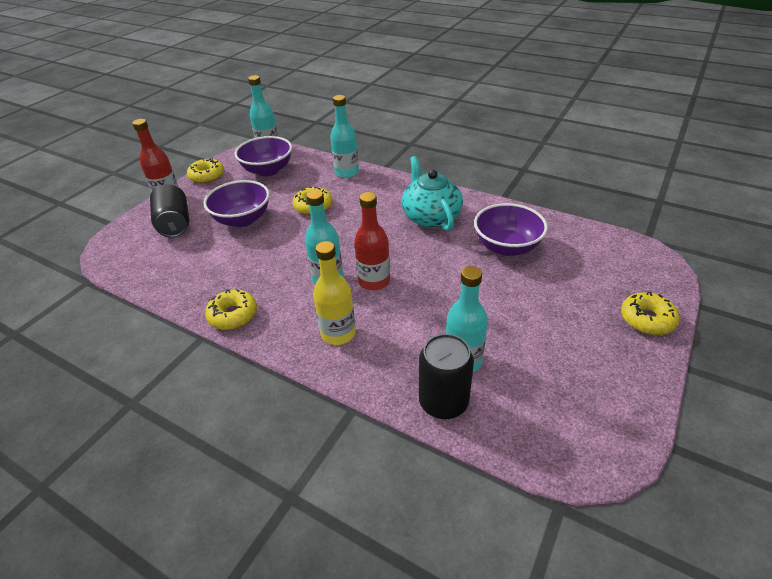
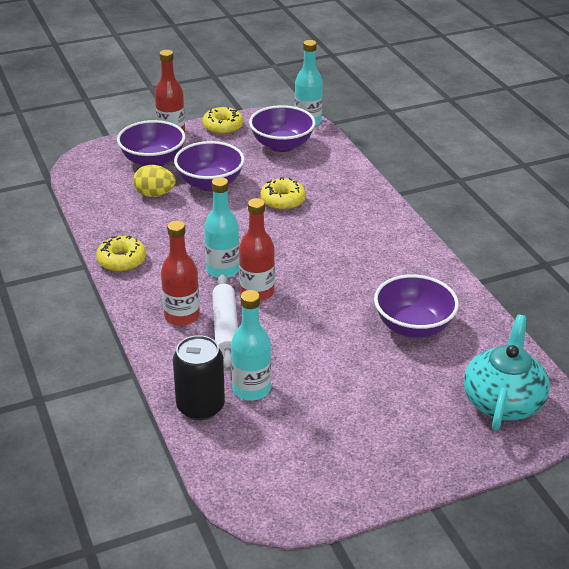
camera: 35 degrees right, 5 degrees down
(175, 224) = (153, 161): black can -> purple bowl
(204, 248) = (155, 194): none -> yellow egg
(338, 333) = (182, 316): yellow bottle -> red bottle
(346, 172) = (352, 181): turquoise bottle -> none
(384, 323) = (225, 328): none -> white rolling pin
(431, 217) = (378, 263): turquoise teapot -> turquoise teapot (503, 401)
(647, 319) = (454, 453): yellow donut -> none

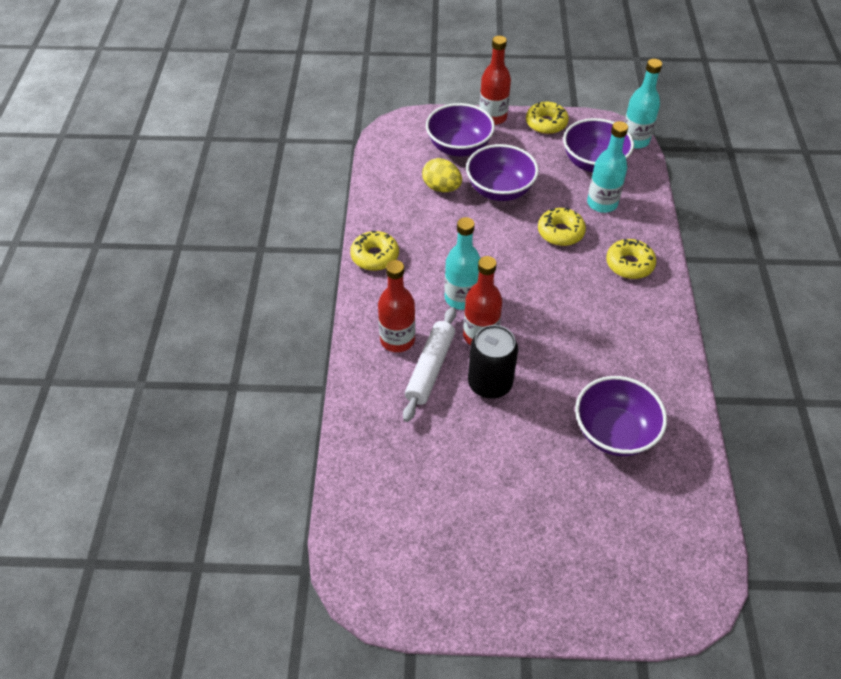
camera: 25 degrees right, 15 degrees up
(200, 406) = (364, 450): black can -> black can (490, 383)
(251, 389) = (419, 448): turquoise bottle -> turquoise bottle (602, 203)
(355, 208) = (629, 264): none -> yellow donut
(503, 401) = (660, 560): turquoise teapot -> none

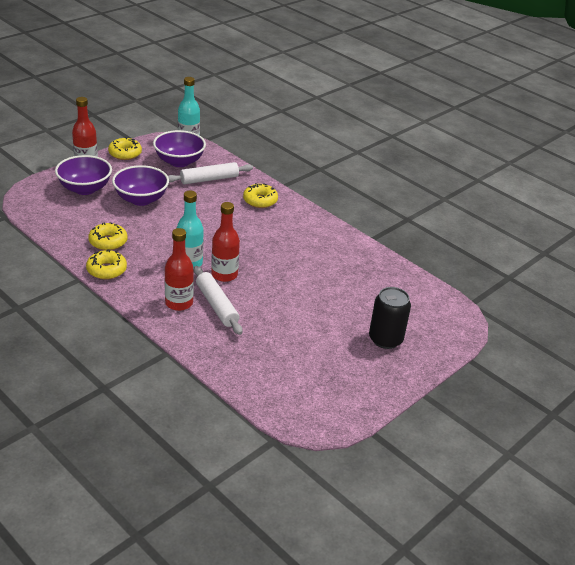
camera: 50 degrees left, 15 degrees down
(441, 188) = (102, 215): yellow egg -> none
(490, 383) = (258, 293): black can -> black can (385, 339)
(560, 232) = (204, 203): yellow donut -> yellow donut (108, 242)
(602, 203) = (209, 179): turquoise bottle -> white rolling pin
(614, 432) = (346, 278): purple bowl -> none

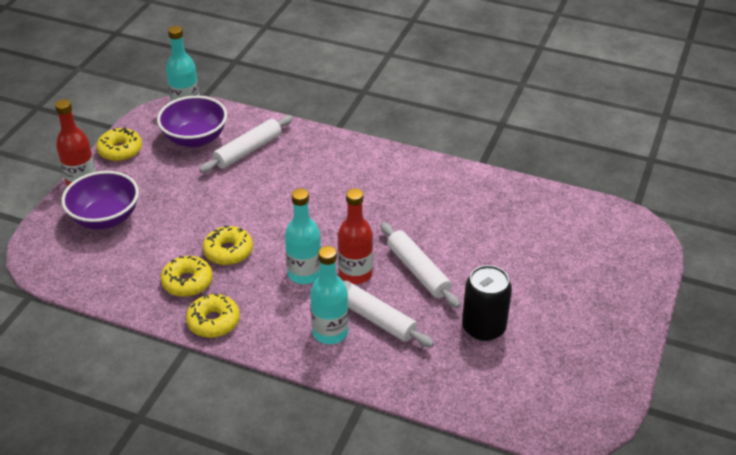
camera: 20 degrees left, 5 degrees up
(141, 199) = (186, 208): purple bowl -> none
(179, 303) = (330, 332): red bottle -> turquoise bottle
(260, 201) = (327, 159): yellow donut -> yellow donut (228, 251)
(270, 288) = (418, 271): none -> white rolling pin
(385, 339) = (583, 287): black can -> black can (483, 327)

